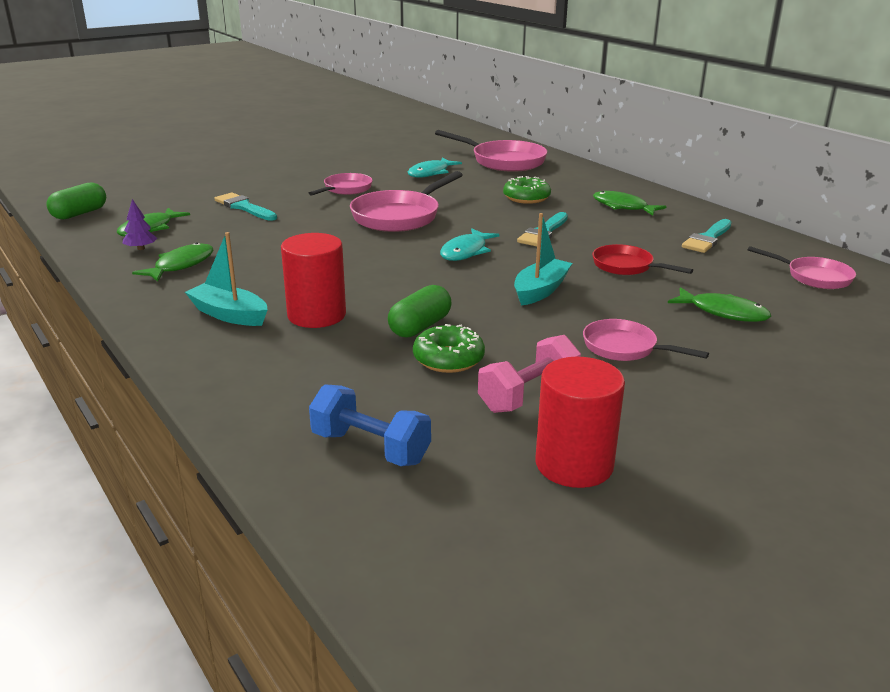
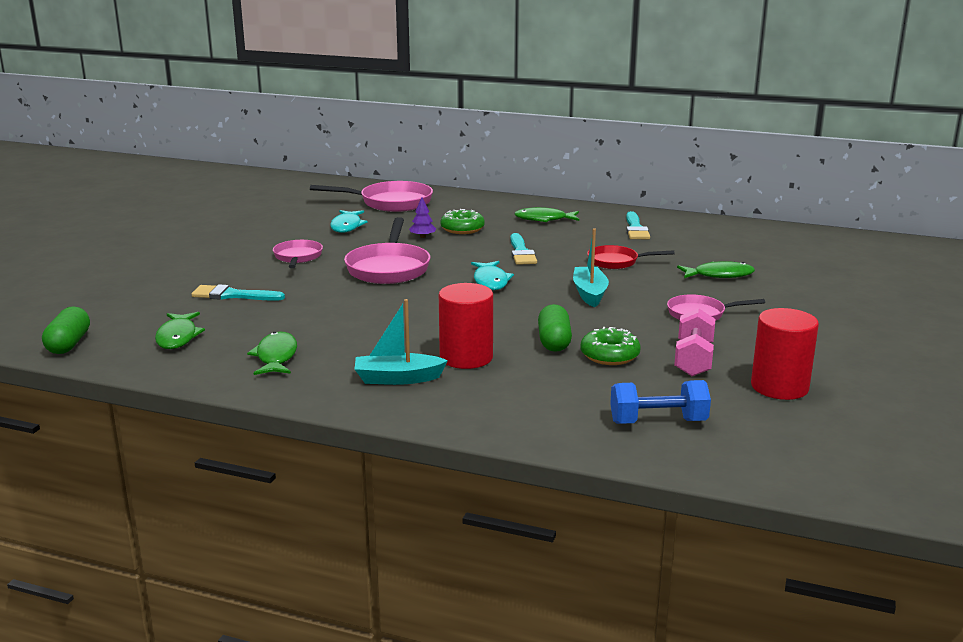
camera: 35 degrees left, 5 degrees down
(141, 248) = (206, 355): purple tree -> purple tree (422, 237)
(814, 277) = (734, 238): pink pan -> none

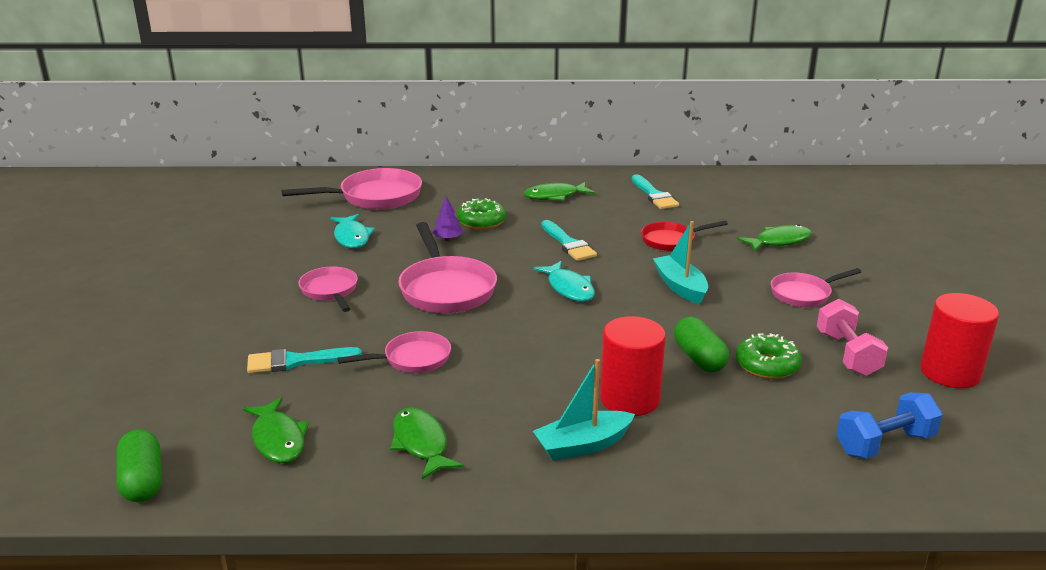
camera: 20 degrees left, 5 degrees up
(319, 307) = (412, 359): none -> pink pan

